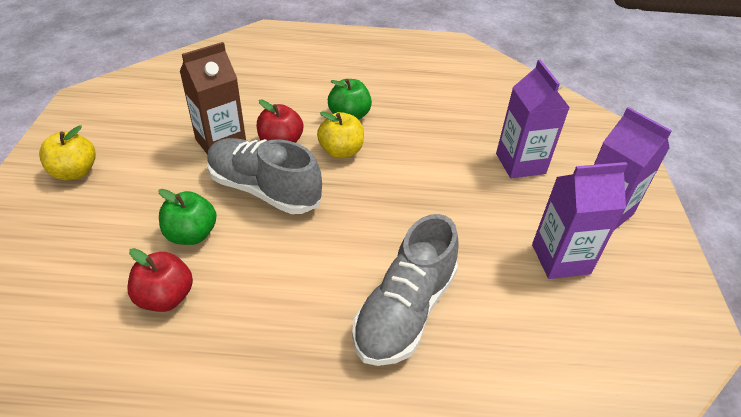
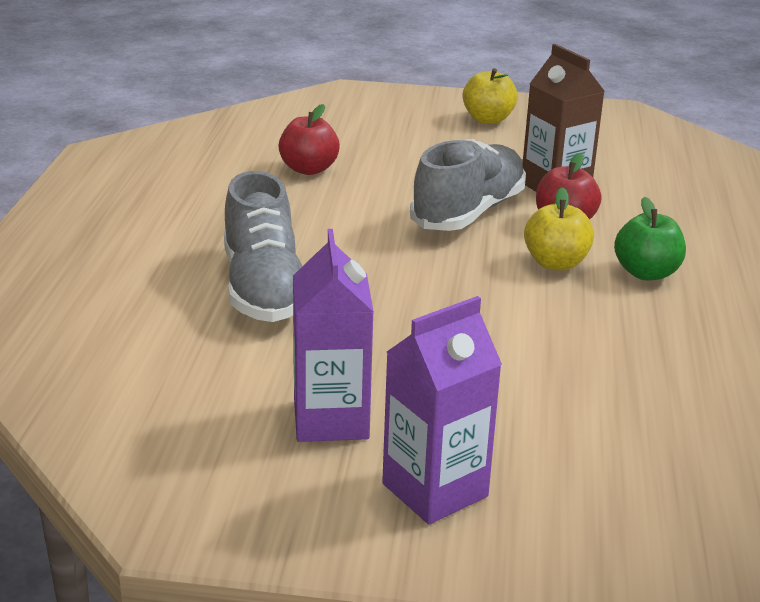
camera: 95 degrees right, 15 degrees down
(191, 234) = (393, 177): green apple -> none
(404, 311) = (264, 289): grey shoe -> grey shoe turned 135 degrees counterclockwise
(520, 163) = (556, 420): purple carton -> none

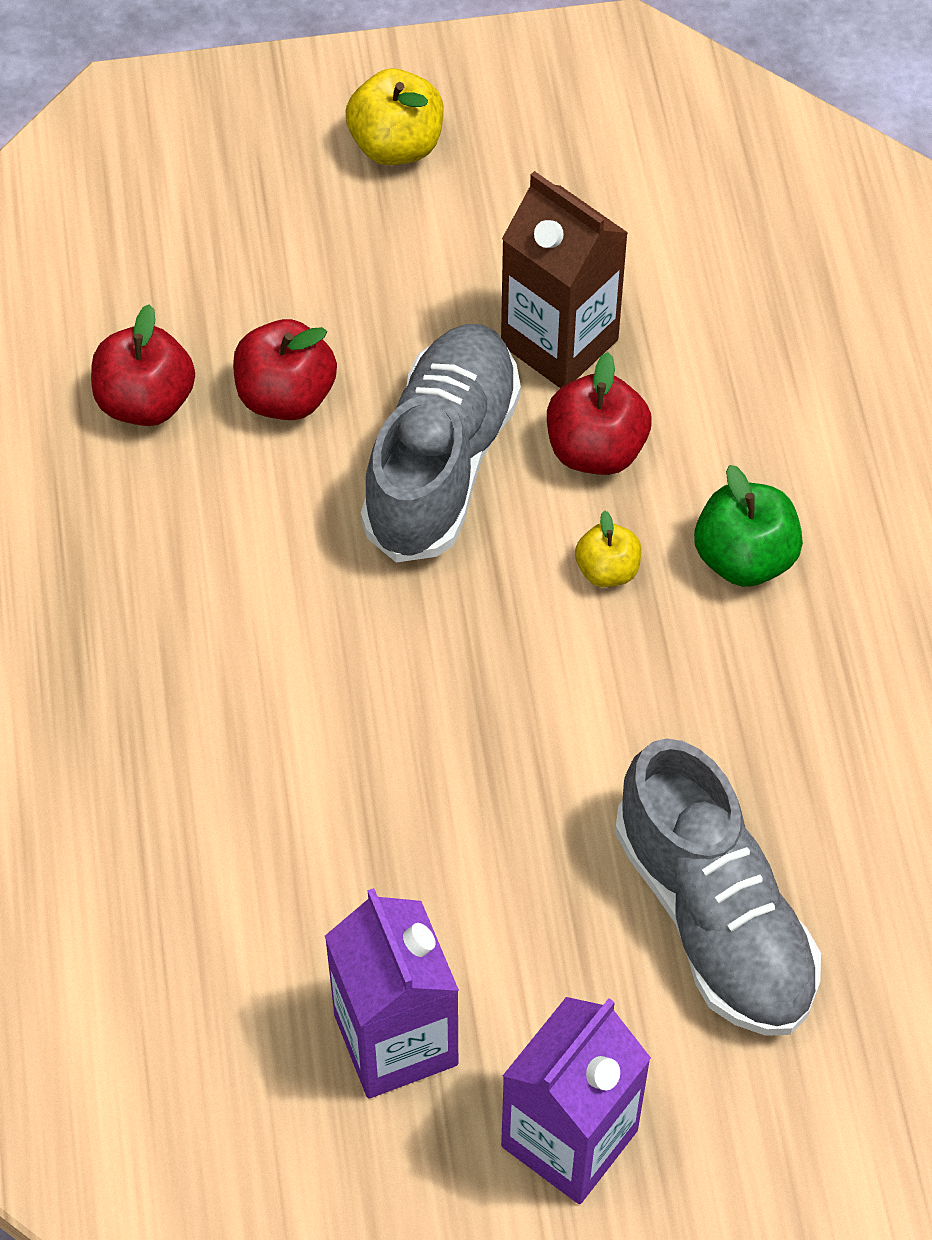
camera: 15 degrees left, 30 degrees up
(264, 289) = (198, 766): grey shoe -> grey shoe (714, 917)
(388, 179) = (286, 396): none -> red apple
(555, 263) = (607, 570): yellow apple -> yellow apple, size x0.62

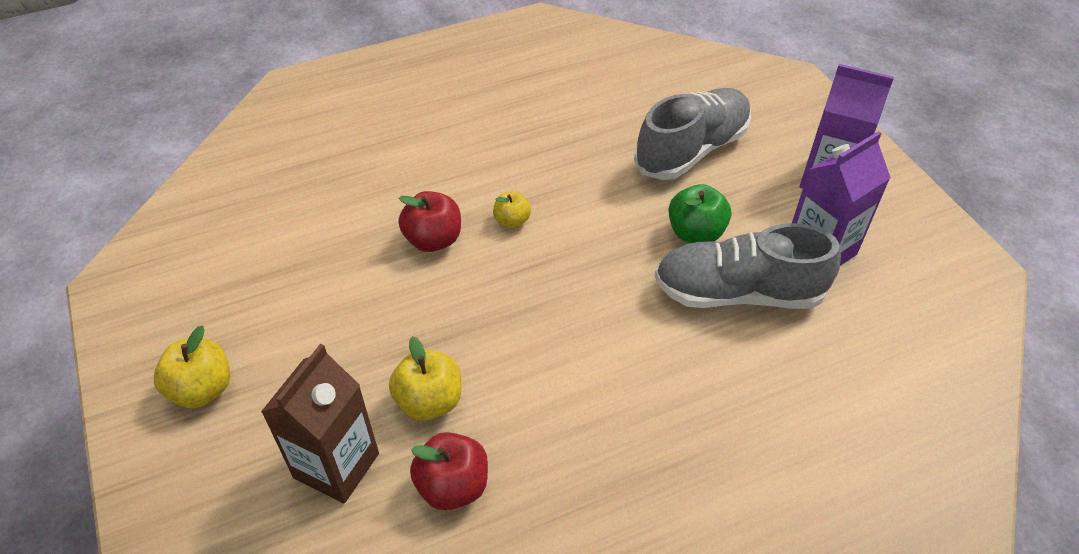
camera: 105 degrees left, 10 degrees down
(286, 396) = (429, 401): red apple -> yellow apple
(442, 461) = (460, 307): grey shoe -> grey shoe (737, 292)
(559, 342) = (359, 270): brown carton -> brown carton (336, 465)
(744, 557) = (487, 170): green apple -> green apple (695, 233)

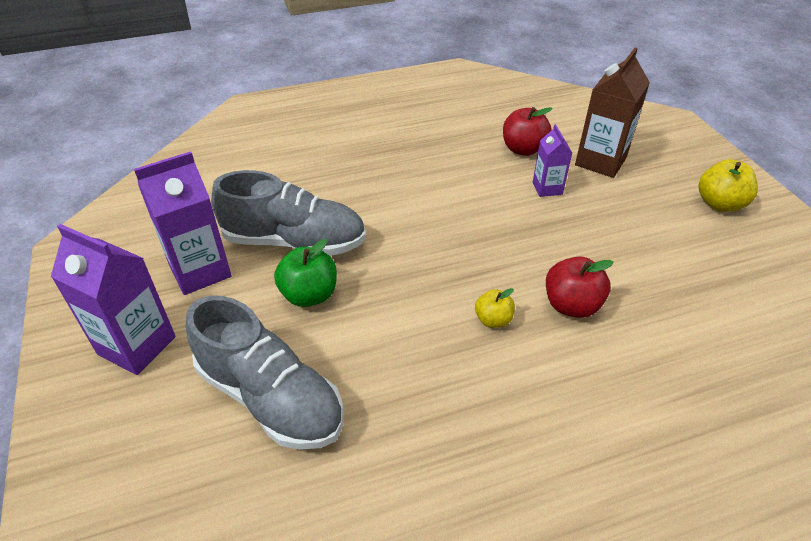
camera: 175 degrees left, 5 degrees down
(429, 401) = (547, 188): yellow apple -> purple carton
(692, 150) = (271, 398): grey shoe -> grey shoe turned 105 degrees counterclockwise

